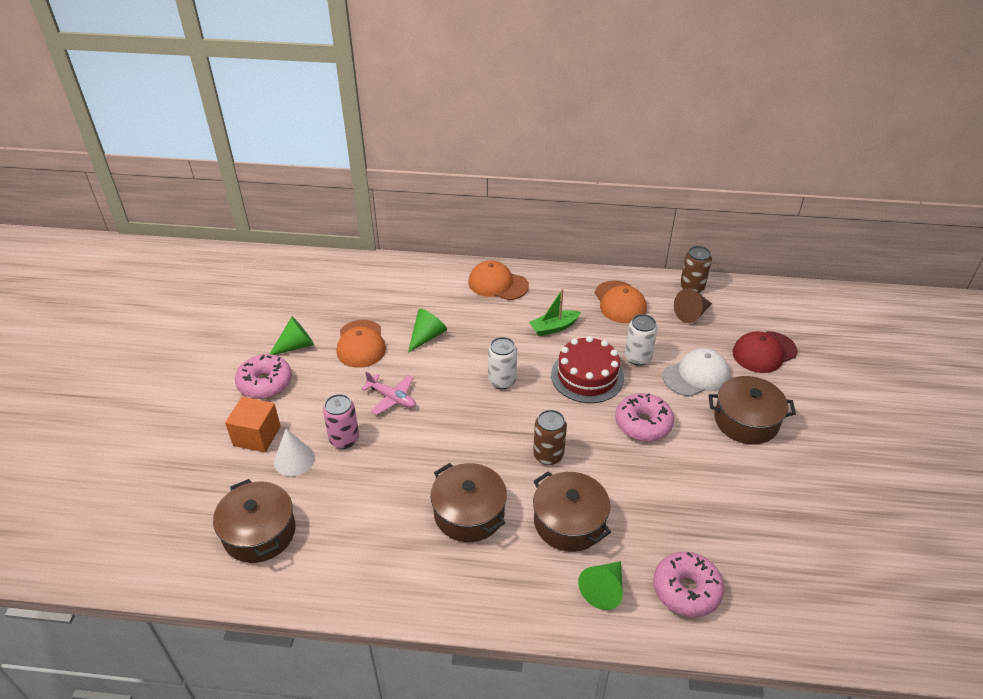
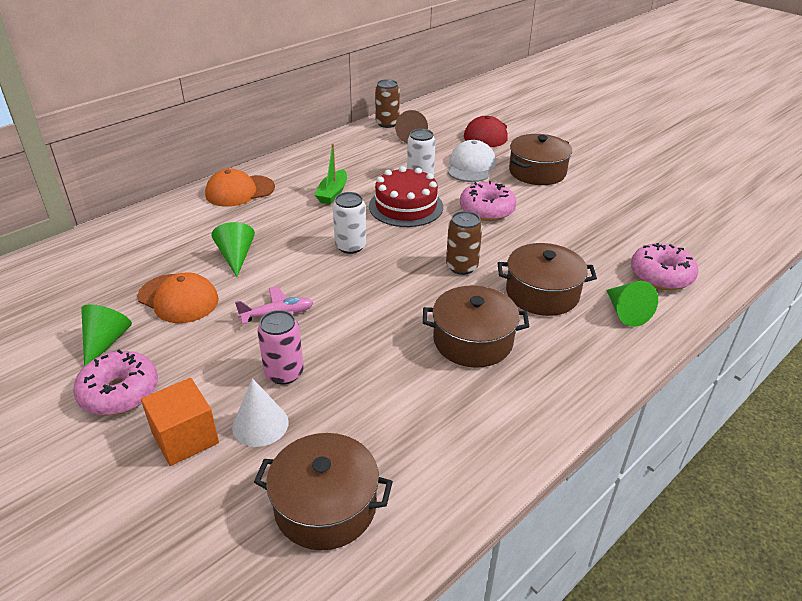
camera: 50 degrees left, 5 degrees down
(620, 302) = (354, 154): orange cap -> none

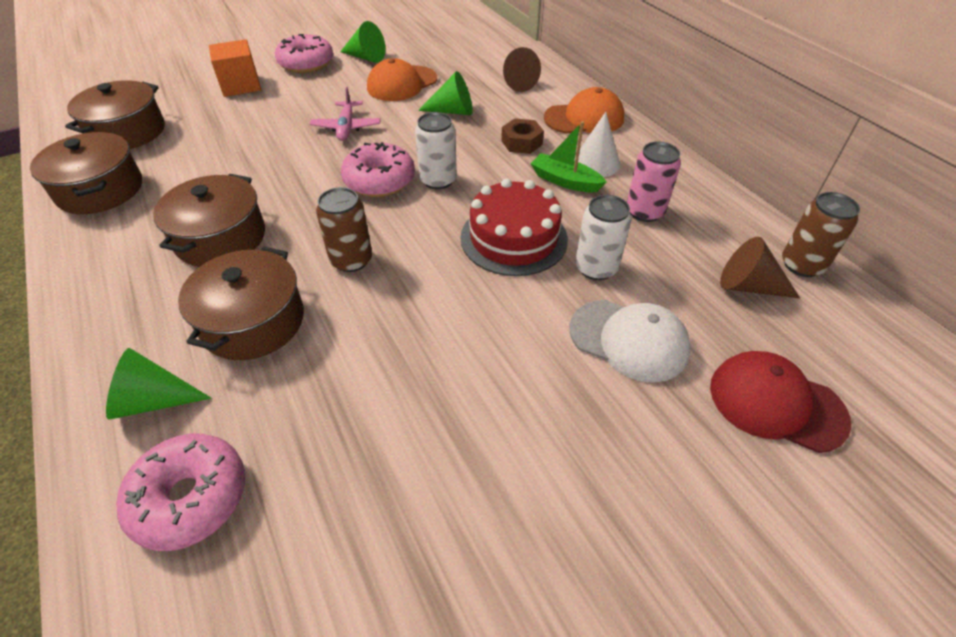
camera: 105 degrees right, 10 degrees up
(175, 228) = (516, 83): none -> brown cone
(239, 191) = (584, 118): orange cap -> orange cap turned 90 degrees clockwise
(260, 424) = (225, 112): white cone -> white cone (596, 163)
(284, 215) = (521, 142): none -> brown nut
(284, 373) = (270, 125): pink can -> pink can (644, 212)
(487, 210) = (478, 322): pink donut -> pink donut (379, 180)
(537, 172) = (595, 439): brown pot -> brown pot (100, 190)

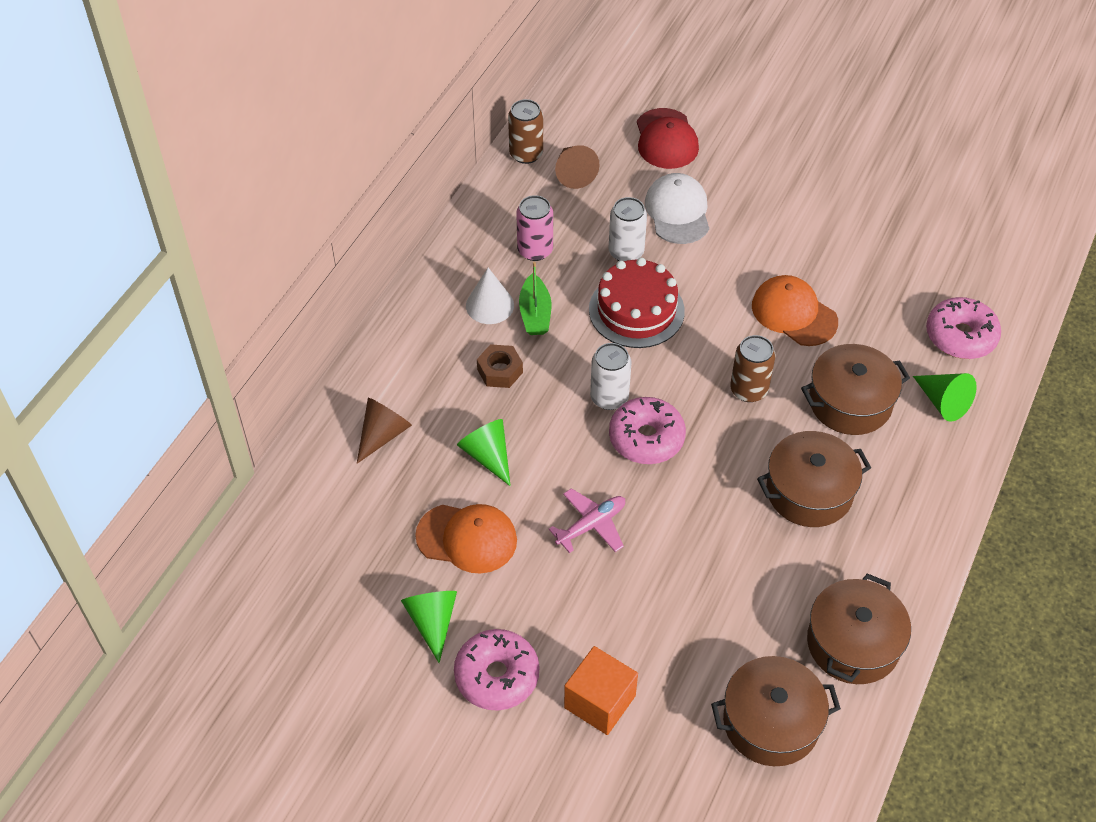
camera: 125 degrees left, 5 degrees up
(584, 118) = (416, 345): orange cap -> orange cap (794, 313)

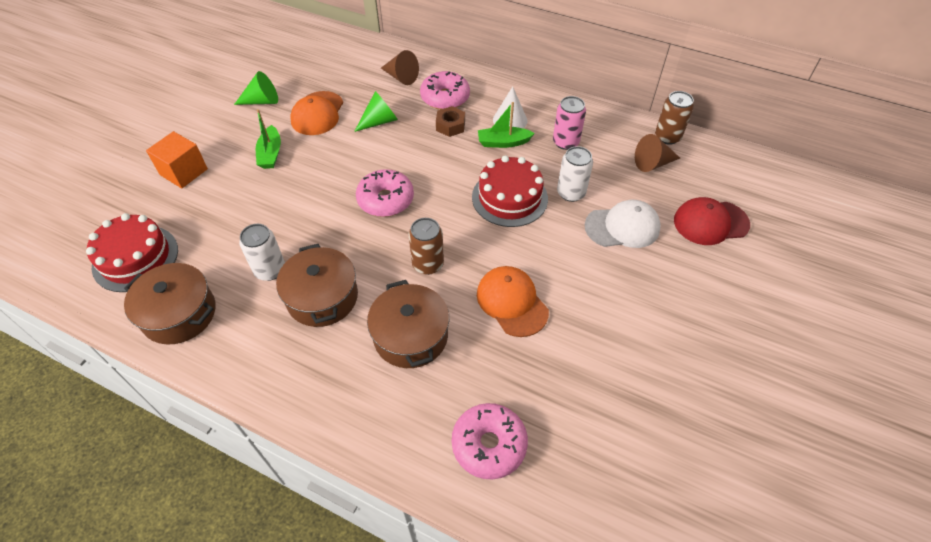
camera: 90 degrees right, 0 degrees up
(497, 676) = (217, 127): pink donut -> pink donut (445, 98)
(558, 588) = (270, 154): none -> green boat
(591, 525) = (316, 170): pink plane -> none
(609, 397) = (424, 180): white can -> white can (270, 270)
(771, 722) = (135, 258): brown pot -> red cake
(794, 313) = (512, 302): orange cap -> orange cap turned 75 degrees counterclockwise
(943, 402) = (406, 415): green cone -> none

